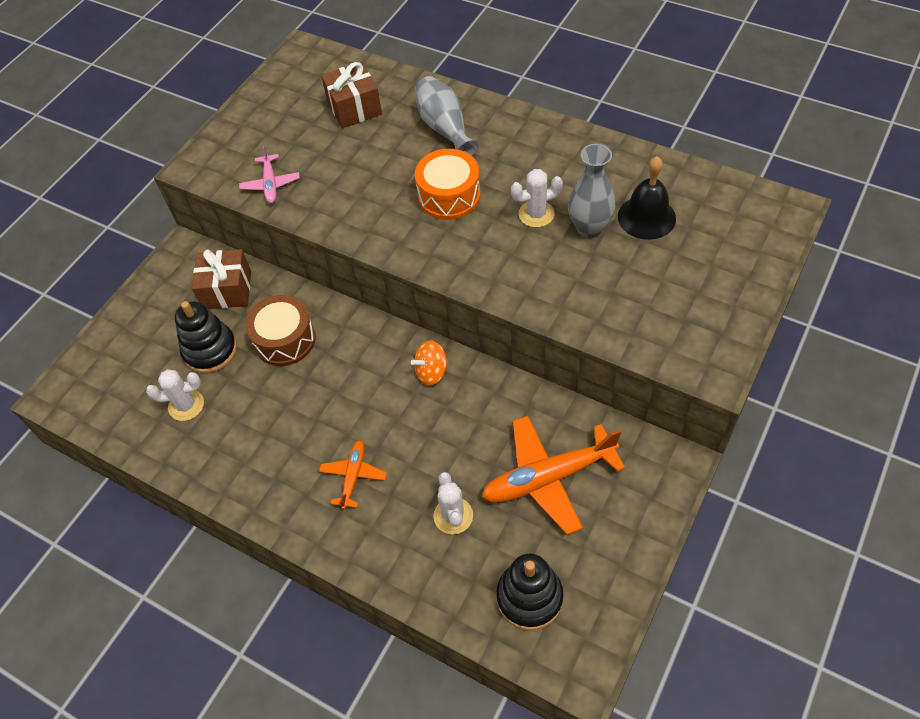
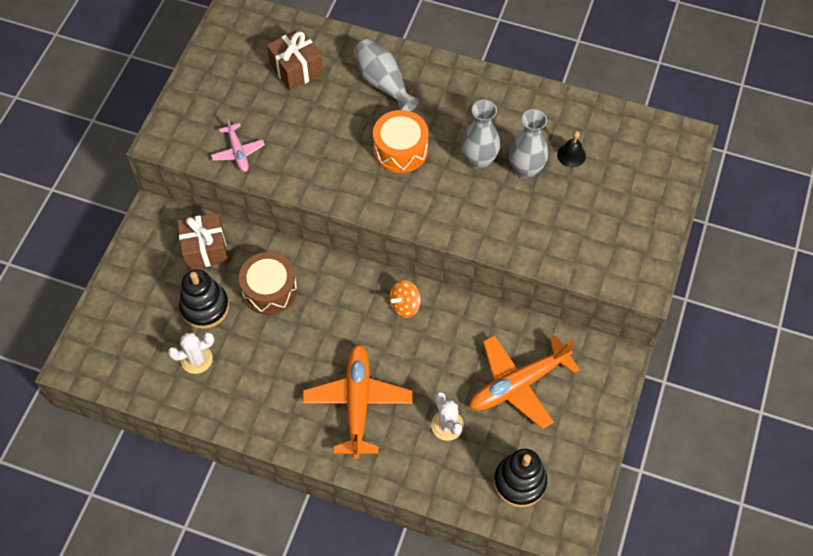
camera: 15 degrees left, 5 degrees up
(353, 476) = (358, 403): orange plane -> orange plane, size x1.92
(536, 214) = (479, 160): white cactus -> grey vase
(646, 217) = (571, 155): black bell -> black bell, size x0.59

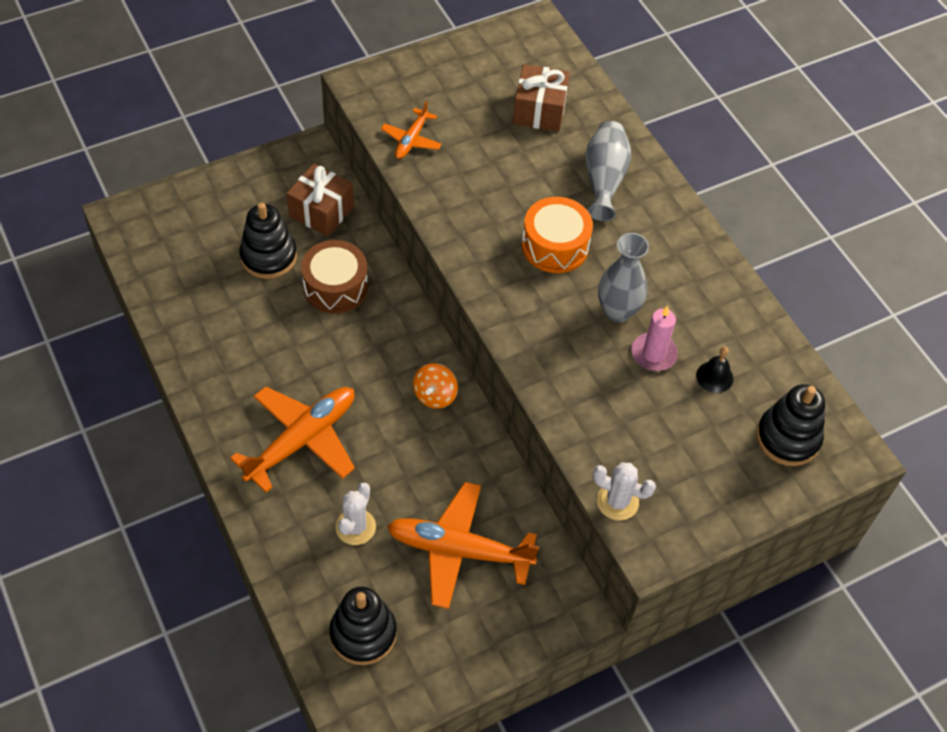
camera: 40 degrees right, 5 degrees down
(196, 359) = (216, 292): white cactus -> white cactus (617, 501)
(238, 152) = (411, 140): pink plane -> orange plane
(405, 305) = (435, 395): orange spinning top -> orange spinning top turned 75 degrees counterclockwise
(525, 169) = (653, 354): grey vase -> pink candle
(644, 158) = (788, 438): none -> black stacking toy

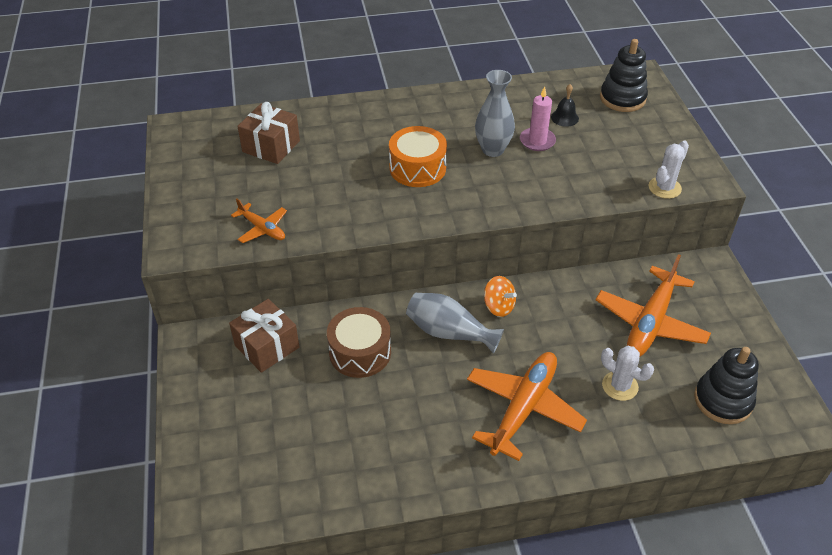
camera: 70 degrees left, 10 degrees down
(268, 257) = (304, 397): black stacking toy -> none
(302, 440) = (523, 408): orange plane -> orange plane turned 60 degrees clockwise
(604, 179) = (361, 128): grey vase -> grey vase (449, 332)

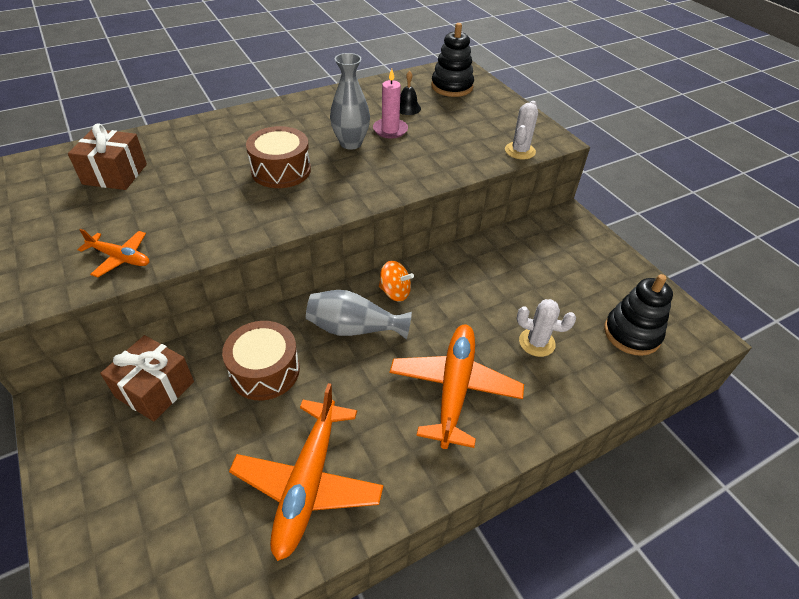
camera: 20 degrees left, 0 degrees up
(417, 168) = (281, 170): orange drum -> brown drum
(650, 322) = (539, 276): orange plane -> orange plane (308, 482)

